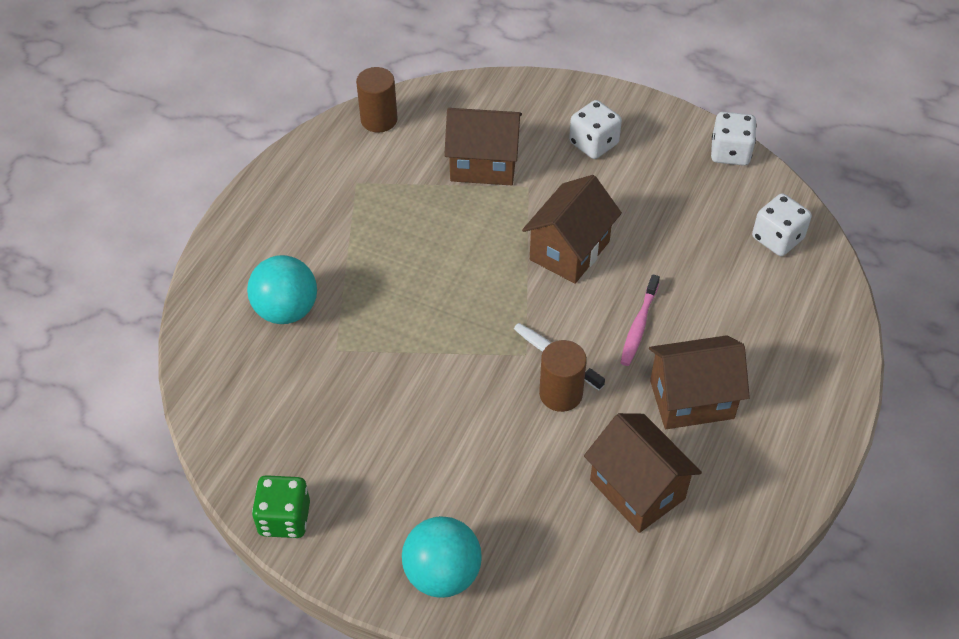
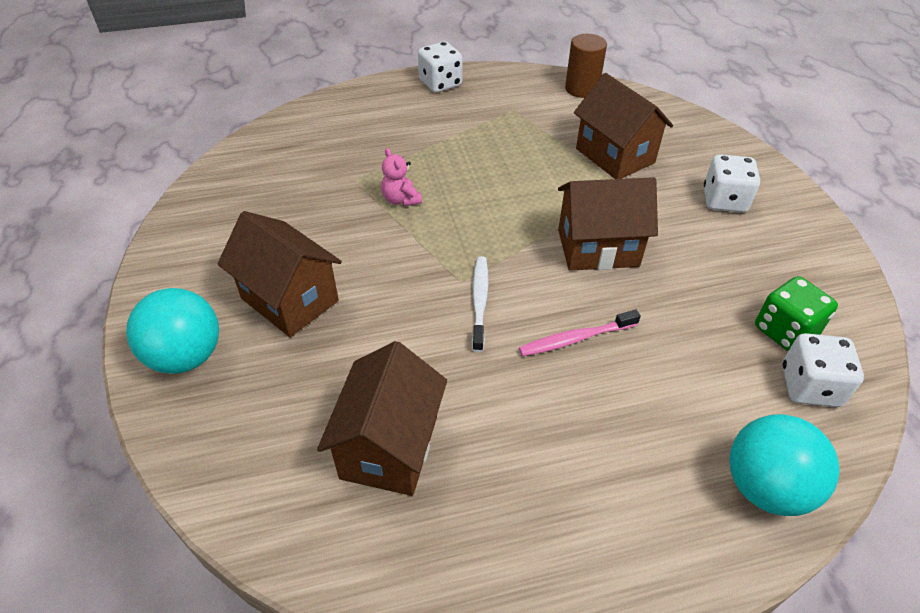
camera: 50 degrees right, 5 degrees down
(284, 518) = (175, 236): green dice -> green dice (785, 331)
(286, 310) = (364, 139): turquoise ball -> turquoise ball (765, 486)
(396, 334) = (401, 199): none -> pink teddy bear
(561, 394) = (443, 327): brown cylinder -> none
(691, 399) = (537, 430): brown house -> brown house (289, 300)
(730, 152) = (850, 291): white dice -> white dice (440, 83)

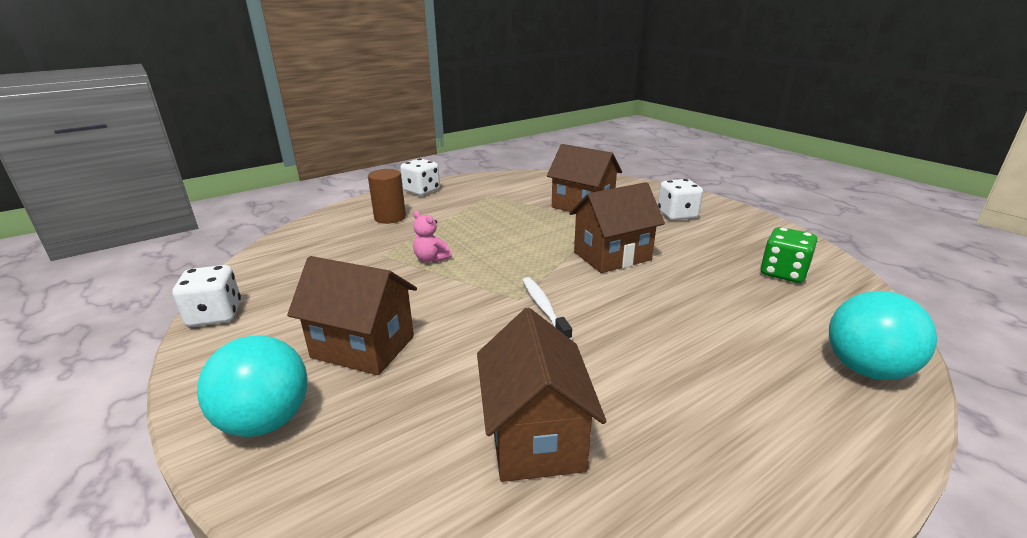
camera: 20 degrees left, 20 degrees down
(575, 339) = (641, 313): pink toothbrush -> none
(581, 89) = (531, 178): brown cylinder -> brown cylinder (390, 217)
(809, 386) = (830, 299): white dice -> white dice (215, 315)

